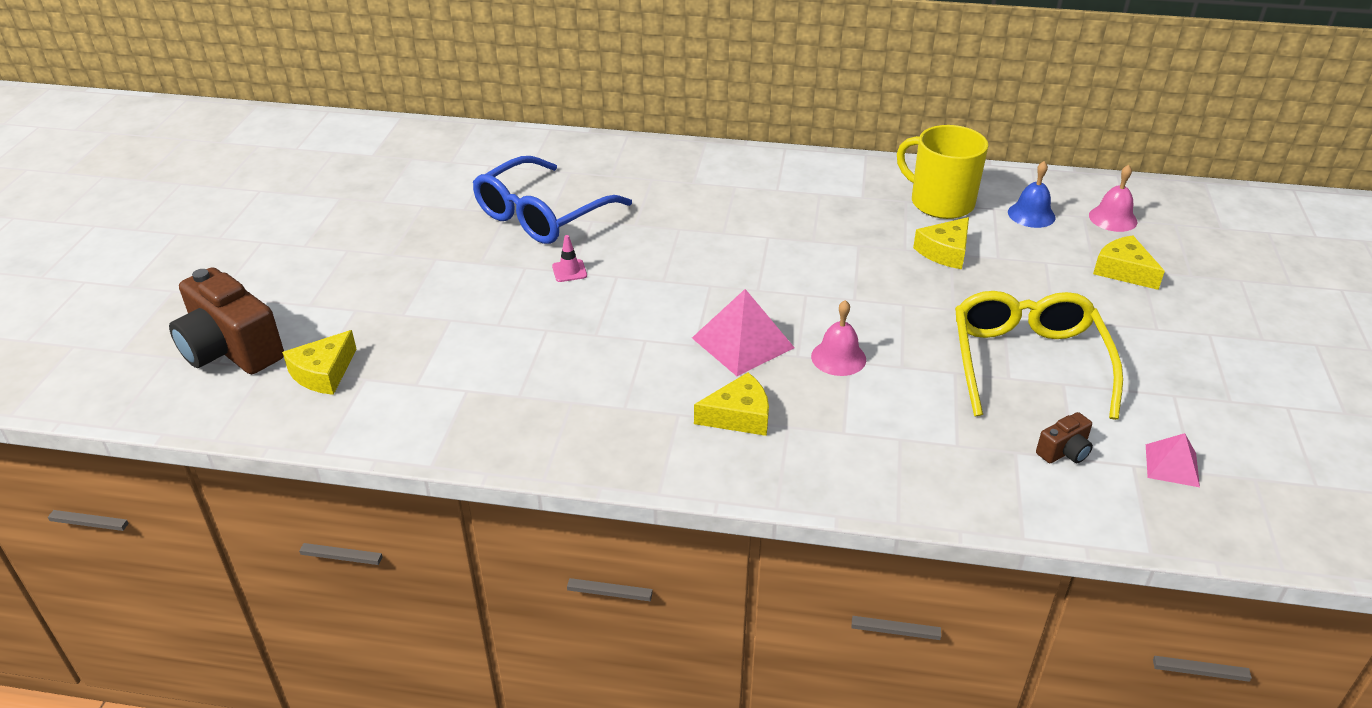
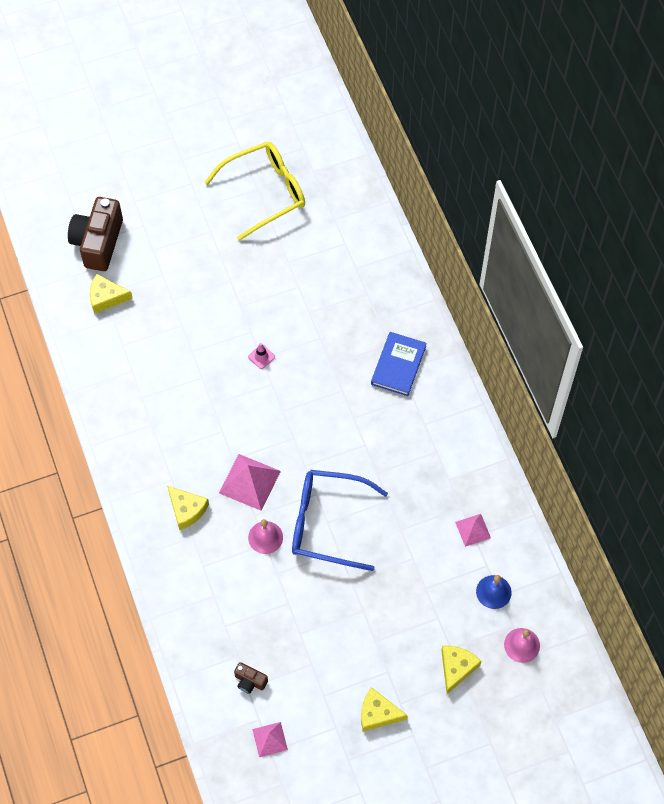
camera: 60 degrees right, 25 degrees up
(543, 215) = (309, 308): blue glasses -> blue glasses (328, 523)
(684, 182) = (398, 365): none -> blue book
(940, 202) = (473, 529): yellow mug -> pink pyramid
(945, 252) = (412, 554): yellow cheese -> yellow cheese (378, 713)
(1027, 363) = (320, 639): yellow glasses -> yellow glasses (264, 193)

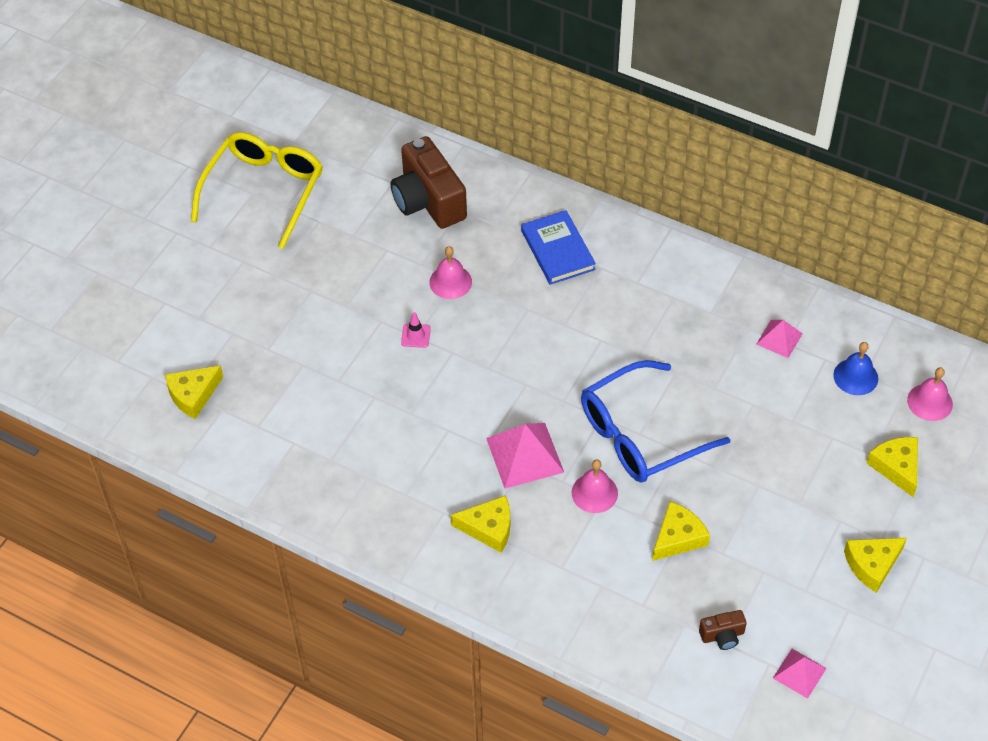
camera: 40 degrees left, 10 degrees down
(98, 242) = (130, 351): brown camera -> brown camera (428, 201)
(284, 603) = (678, 537): none -> yellow cheese
(315, 337) = (450, 282): none -> pink bell

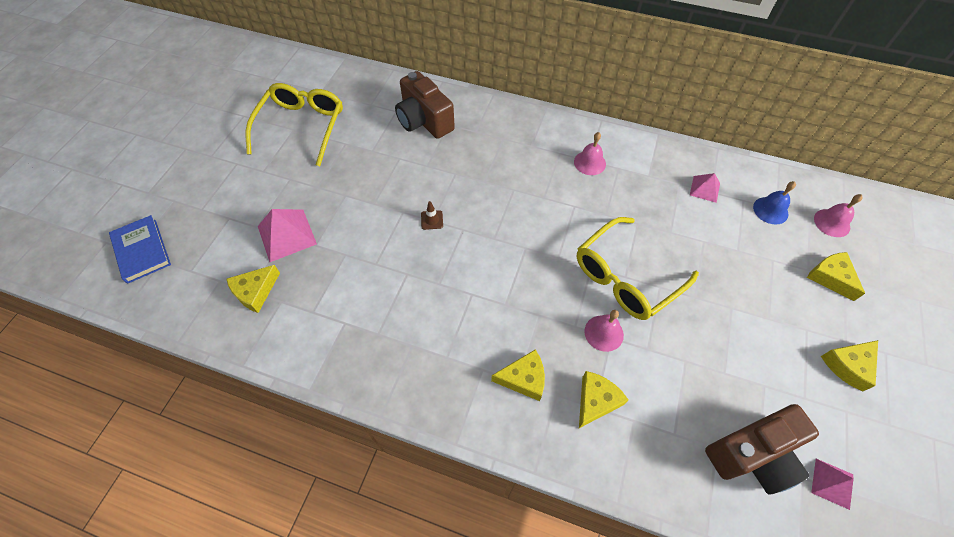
camera: 10 degrees left, 5 degrees up
(415, 336) = (432, 220): pink traffic cone -> brown traffic cone
(450, 282) = (451, 176): pink bell -> pink bell (589, 163)
(525, 455) = (538, 307): pink pyramid -> pink pyramid (287, 235)
(557, 250) = (525, 144): blue book -> blue book (142, 250)
(641, 434) = (626, 277): blue glasses -> yellow glasses
(678, 537) = (683, 364): yellow cheese -> yellow cheese (596, 401)
(722, 636) = (752, 455): brown camera -> brown camera, size x2.24

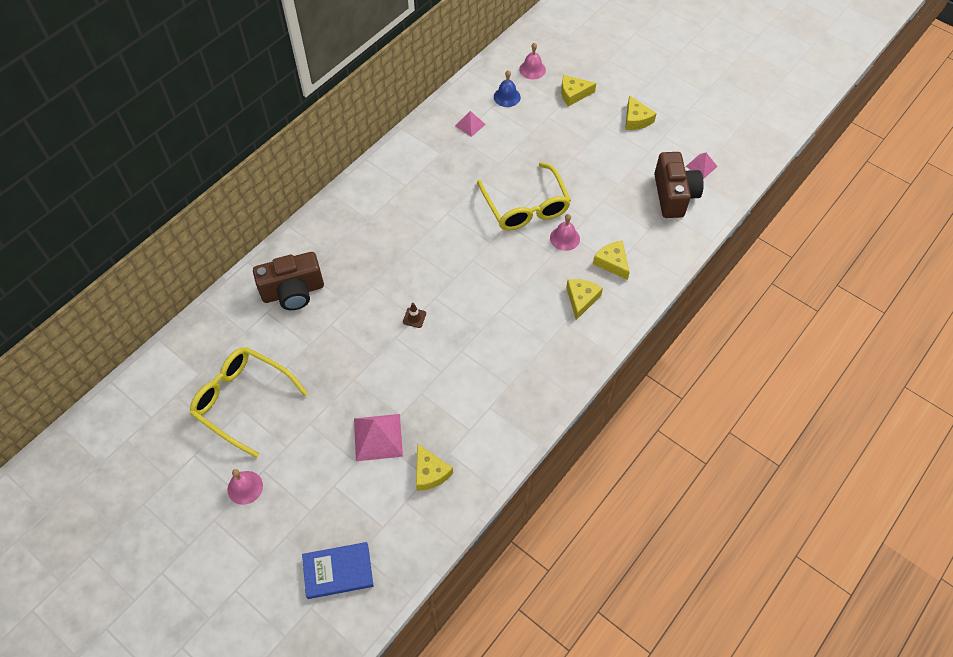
camera: 70 degrees left, 0 degrees up
(589, 163) = (408, 186): pink bell -> pink bell (245, 487)

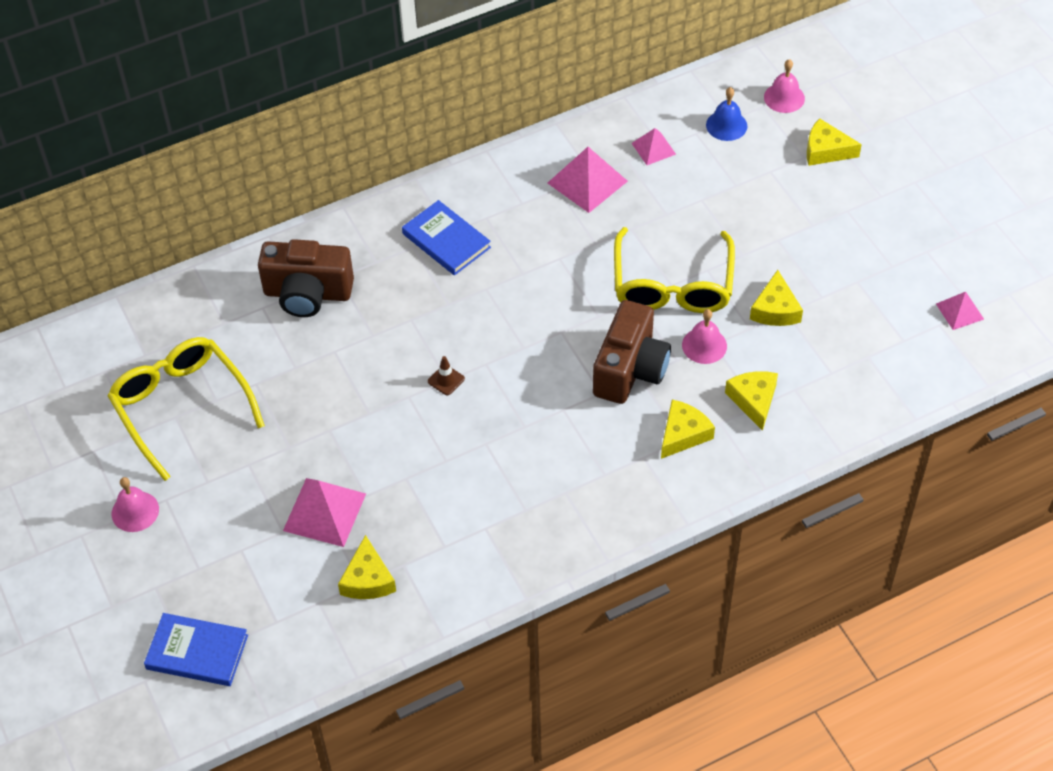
camera: 25 degrees right, 5 degrees down
(368, 226) = (446, 241): none -> blue book
(440, 159) = (587, 182): none -> pink pyramid
(636, 119) = (899, 215): yellow cheese -> yellow cheese (775, 309)
(674, 195) = (895, 339): brown camera -> brown camera (630, 369)

